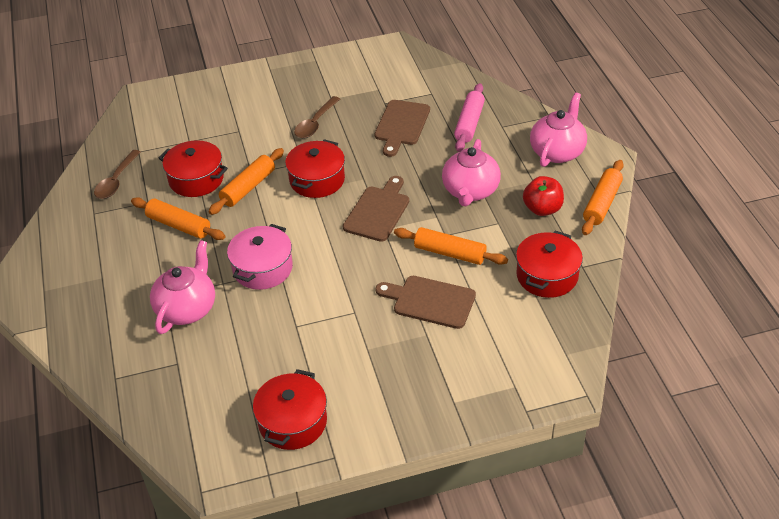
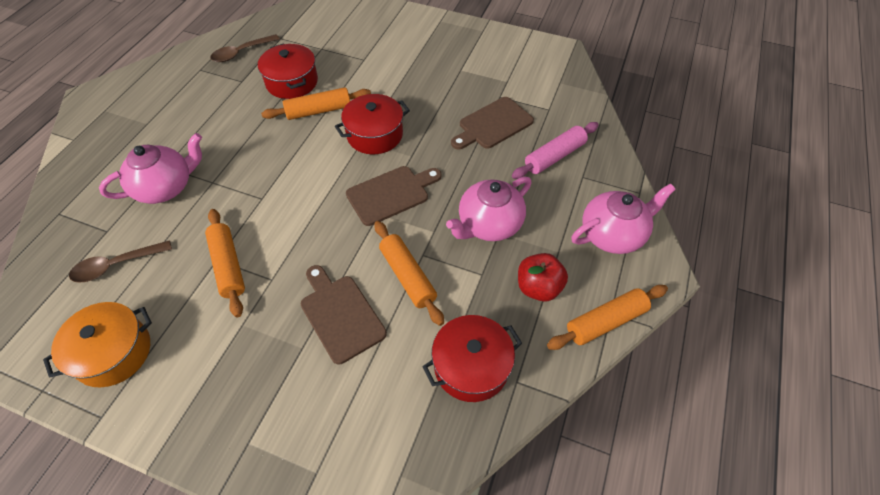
camera: 35 degrees right, 10 degrees up
(179, 225) = (239, 113): orange rolling pin -> orange rolling pin (228, 266)
(263, 268) = (252, 188): pink pot -> none
(293, 422) = (113, 353): red pot -> orange pot
(315, 123) = (426, 84): brown spoon -> brown spoon (116, 265)

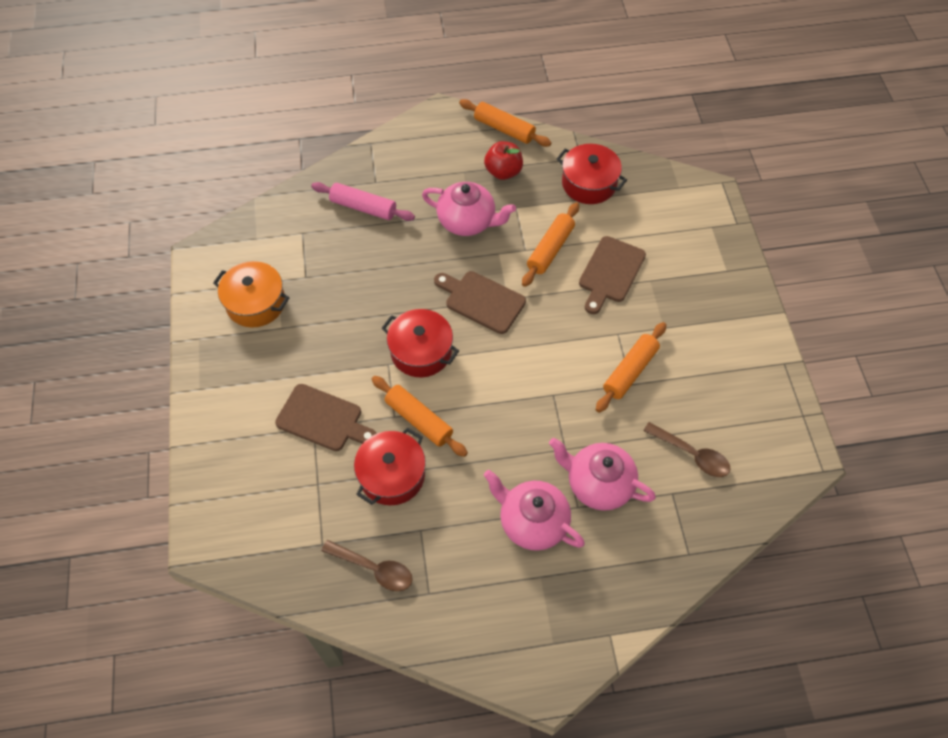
camera: 120 degrees left, 5 degrees up
(113, 353) = (746, 393): orange pot -> orange pot (256, 303)
(493, 125) = (349, 266): brown cutting board -> brown cutting board (323, 419)
(612, 234) = (425, 146): pink teapot -> pink teapot (532, 522)

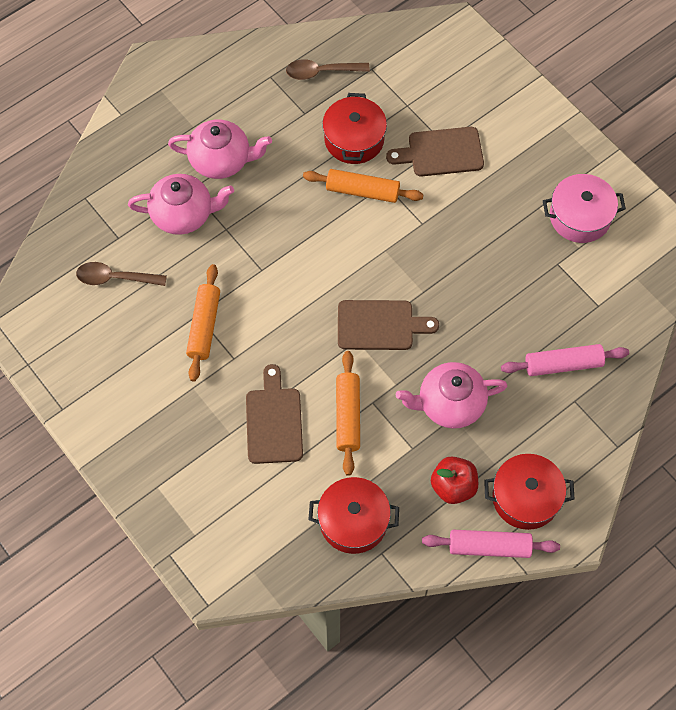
camera: 150 degrees right, 5 degrees up
(256, 303) = (580, 217): orange pot -> pink pot
(421, 351) = (401, 249): red pot -> red pot (525, 497)
(504, 129) = (489, 547): orange rolling pin -> pink rolling pin

